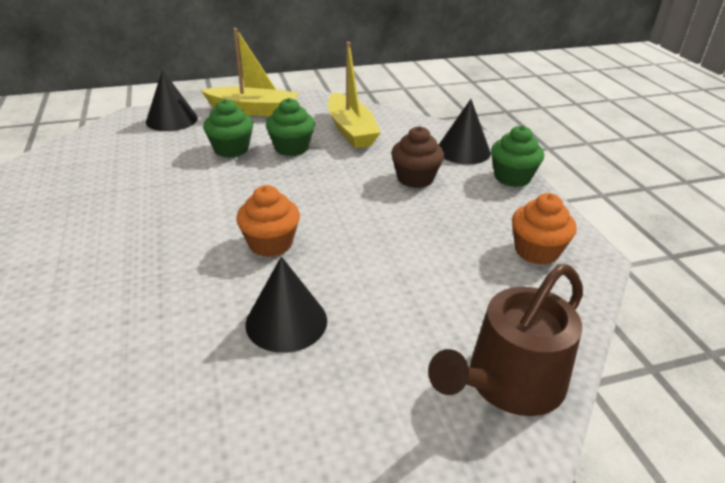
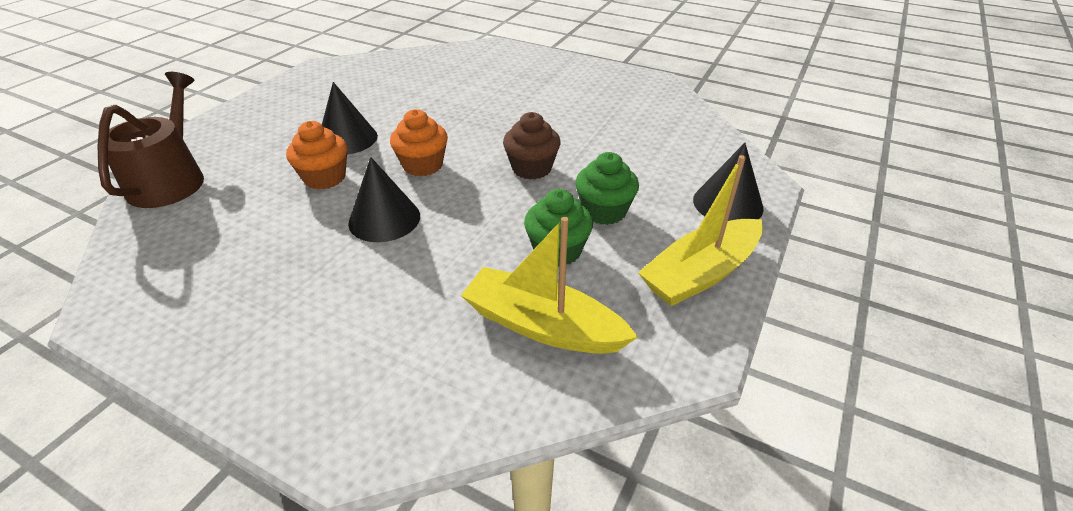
camera: 135 degrees right, 5 degrees up
(415, 178) = (372, 299): brown cupcake -> brown cupcake (531, 168)
(463, 151) = (350, 398): black cone -> black cone (384, 219)
(512, 177) = (241, 387): green cupcake -> none
(536, 251) = (172, 286): orange cupcake -> orange cupcake (325, 178)

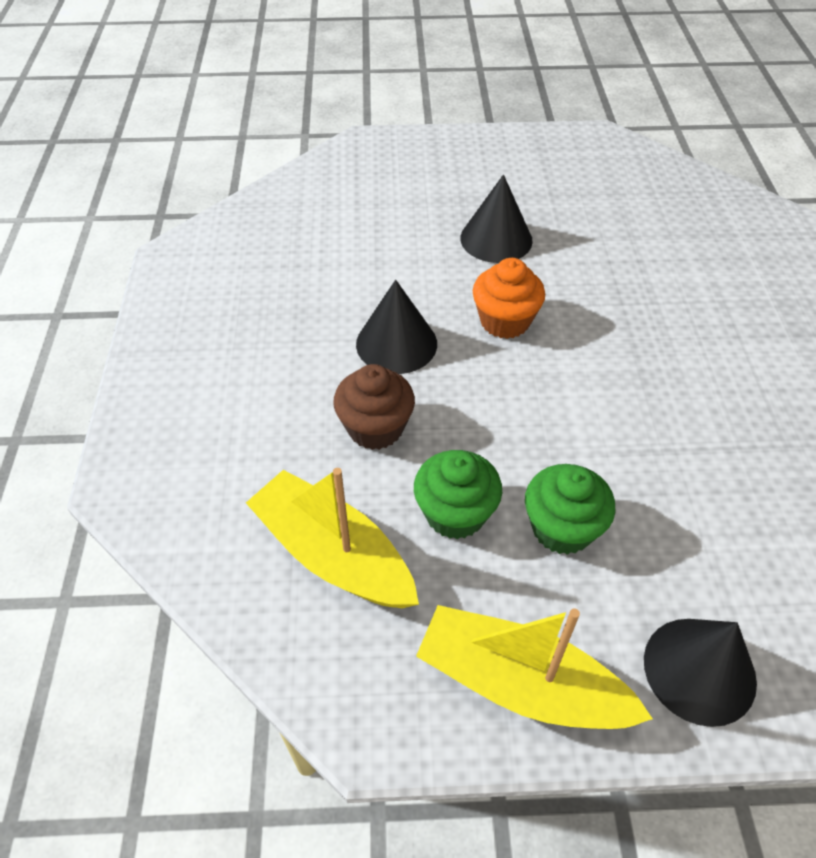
camera: 60 degrees right, 10 degrees up
(170, 180) = (338, 175): brown watering can -> none
(325, 178) = (421, 264): orange cupcake -> none
(531, 168) = (584, 417): brown cupcake -> brown cupcake (375, 428)
(543, 326) = (333, 554): yellow boat -> yellow boat turned 45 degrees counterclockwise

